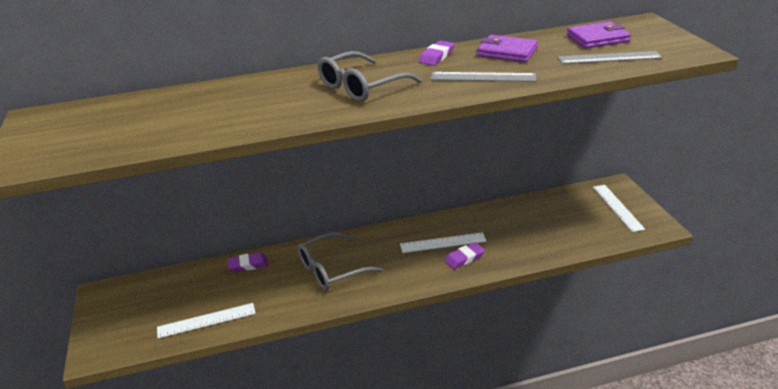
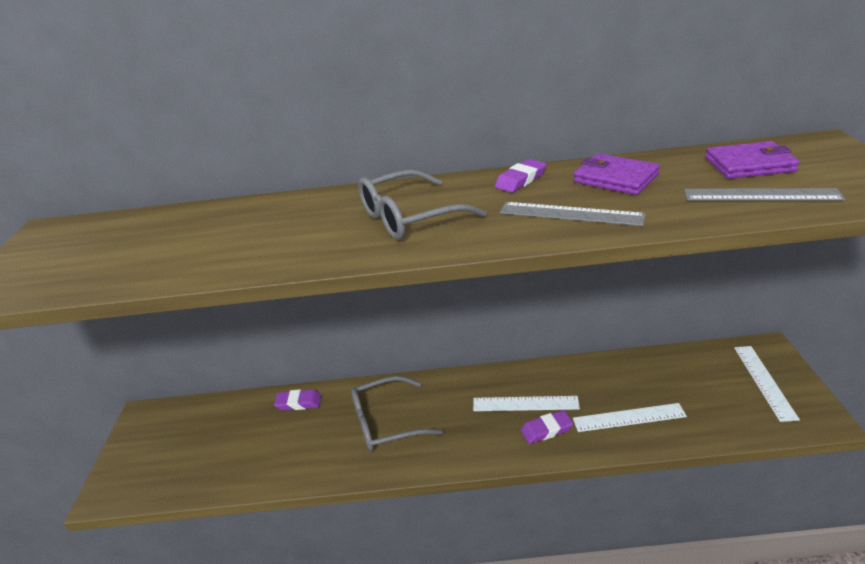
camera: 15 degrees right, 0 degrees up
(206, 320) = (231, 470): white ruler -> white ruler (629, 417)

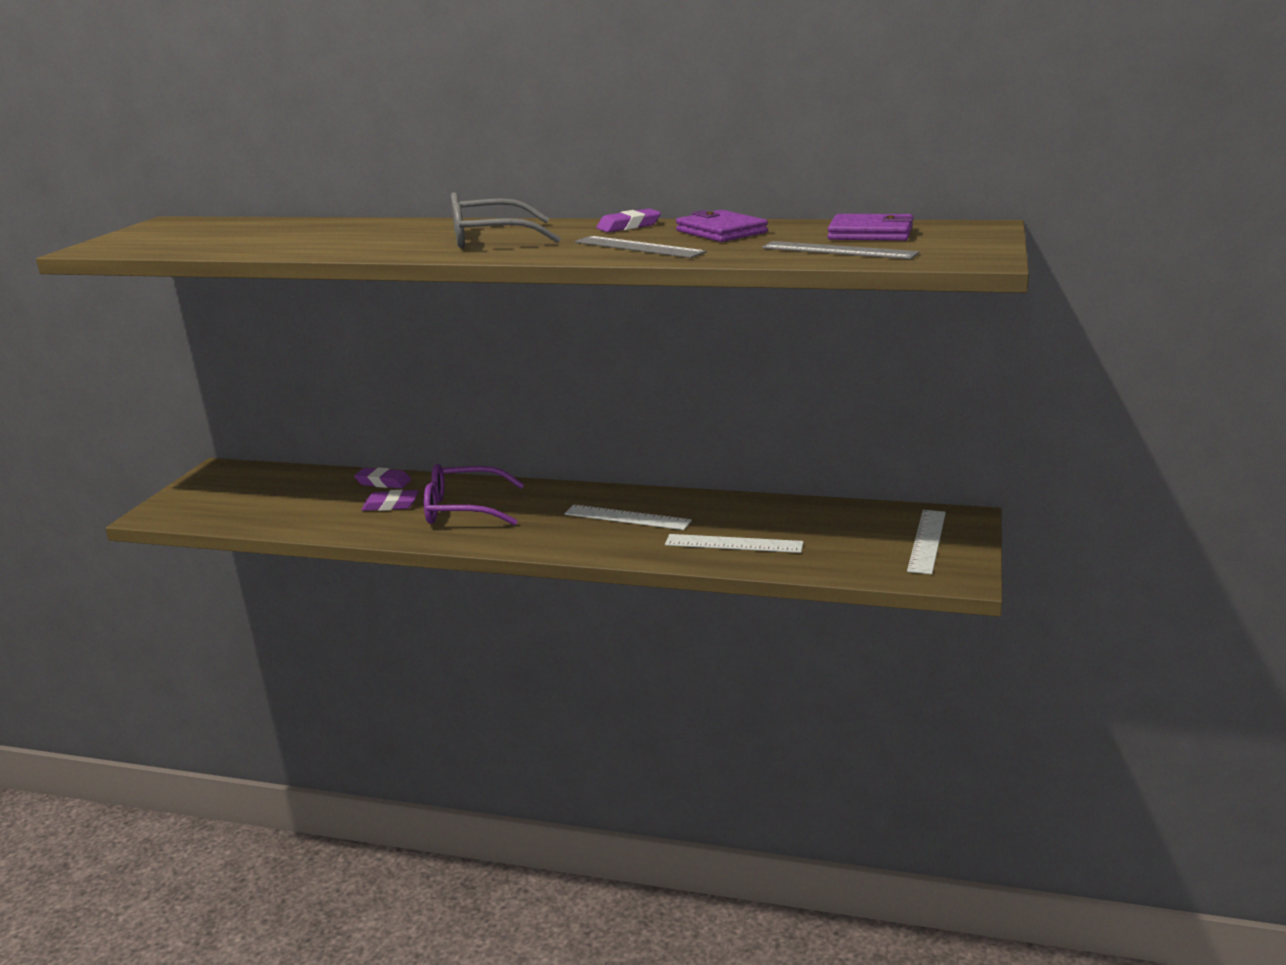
camera: 15 degrees right, 10 degrees down
(387, 422) = (464, 509): grey glasses -> purple glasses
(546, 430) = (631, 539): purple eraser -> purple eraser (391, 505)

